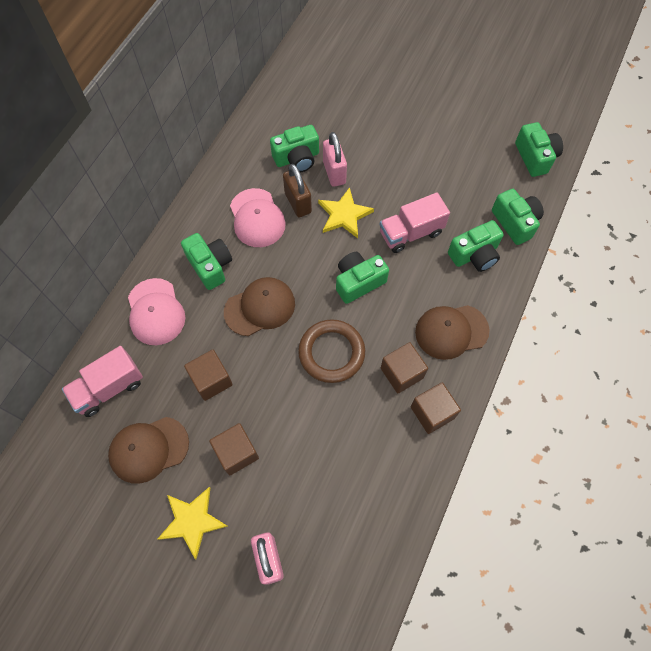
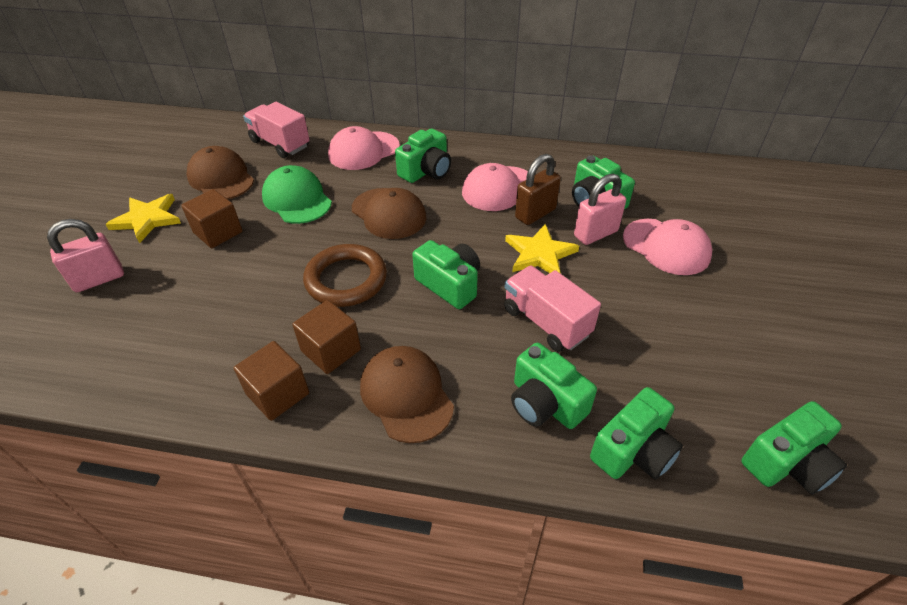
camera: 75 degrees right, 20 degrees down
(211, 380) = (297, 199): brown cube -> green cap
(361, 137) = (666, 247): none -> pink cap

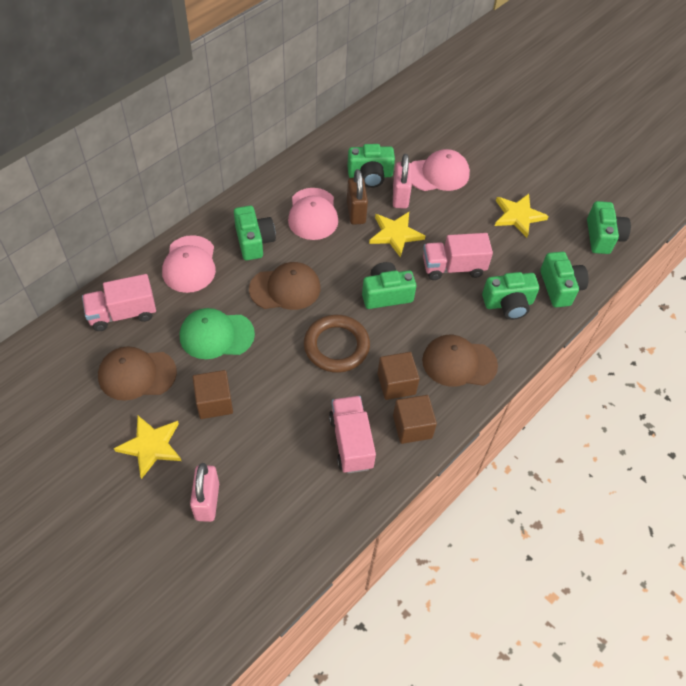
camera: 60 degrees left, 10 degrees up
(224, 349) = (351, 442): none -> pink truck
(698, 346) = (518, 216): none -> yellow star

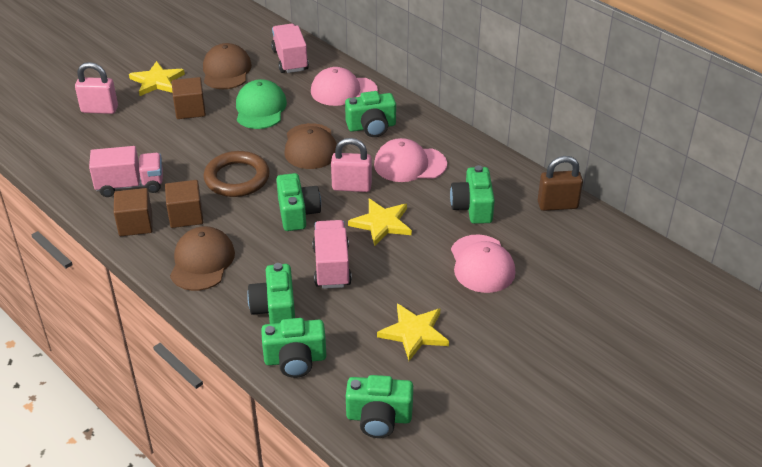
camera: 95 degrees right, 15 degrees down
(356, 212) = (414, 195): brown padlock -> brown padlock (557, 205)
(400, 196) = (440, 230): pink padlock -> pink padlock (351, 187)

